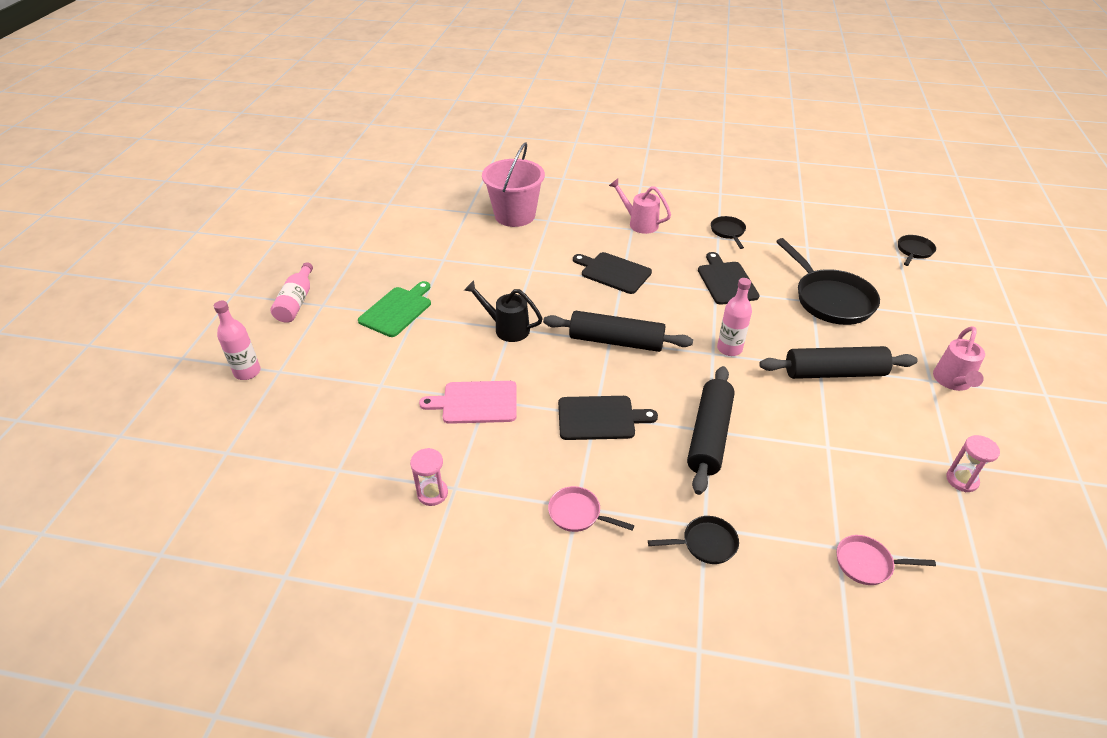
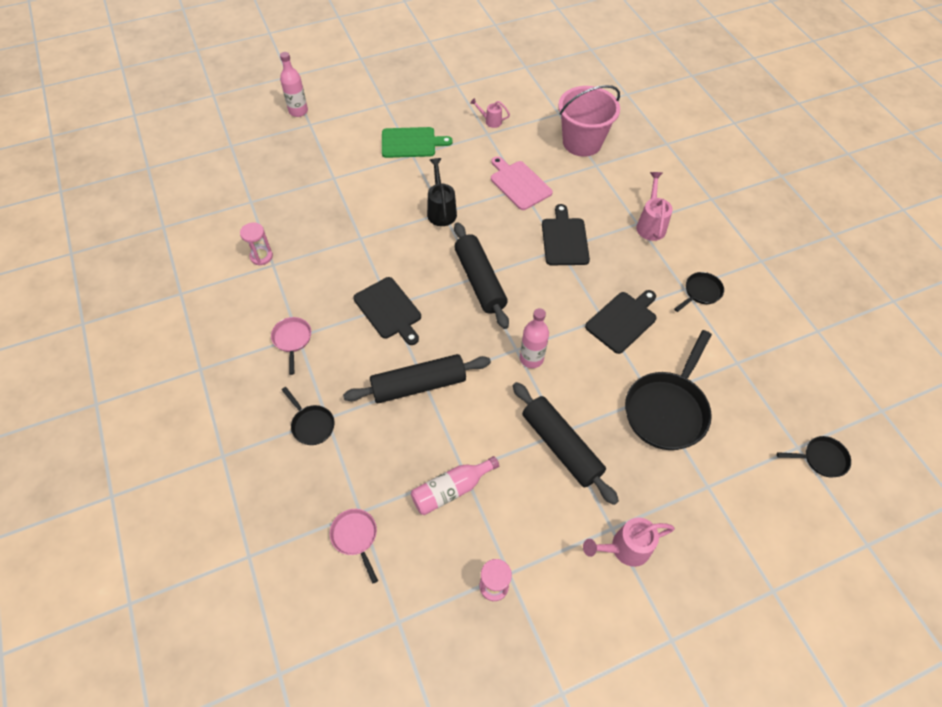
camera: 55 degrees right, 15 degrees up
(296, 302) = (377, 90): pink bottle -> pink bottle (451, 489)
(430, 251) = (490, 121): none -> pink watering can
(476, 402) = (353, 234): pink cutting board -> pink cutting board (519, 184)

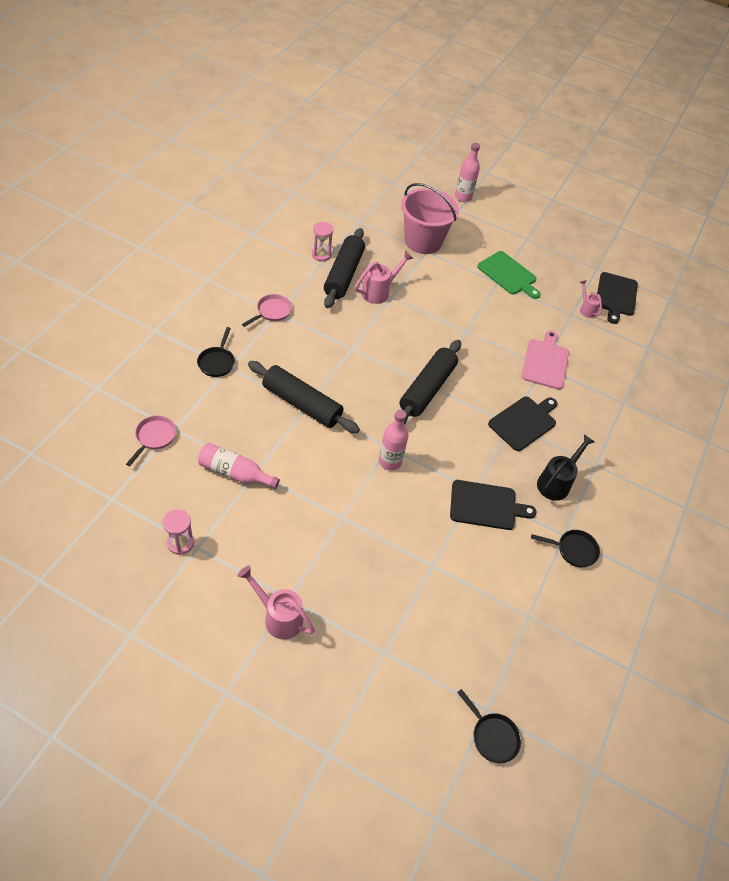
camera: 45 degrees right, 5 degrees down
(389, 310) = (347, 350): black cutting board -> black cutting board (616, 296)
(441, 211) = (466, 329): black watering can -> black watering can (556, 483)
(561, 446) = (330, 524): black rolling pin -> black rolling pin (343, 275)
(582, 142) = (636, 380): pink bucket -> pink bucket (423, 241)
(650, 225) = (605, 475): pink watering can -> pink watering can (378, 292)
(667, 409) = (431, 583): black pan -> none

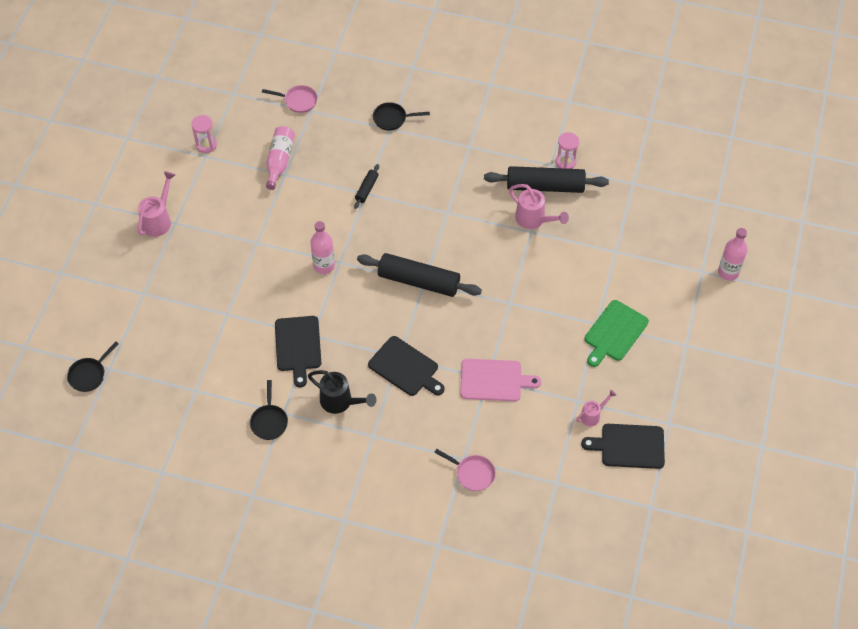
camera: 85 degrees right, 5 degrees up
(272, 312) = (469, 142): pink pan -> pink pan (472, 473)
(302, 404) = (367, 189): black rolling pin -> black rolling pin, size x0.46
(423, 241) = (630, 245): pink bucket -> none

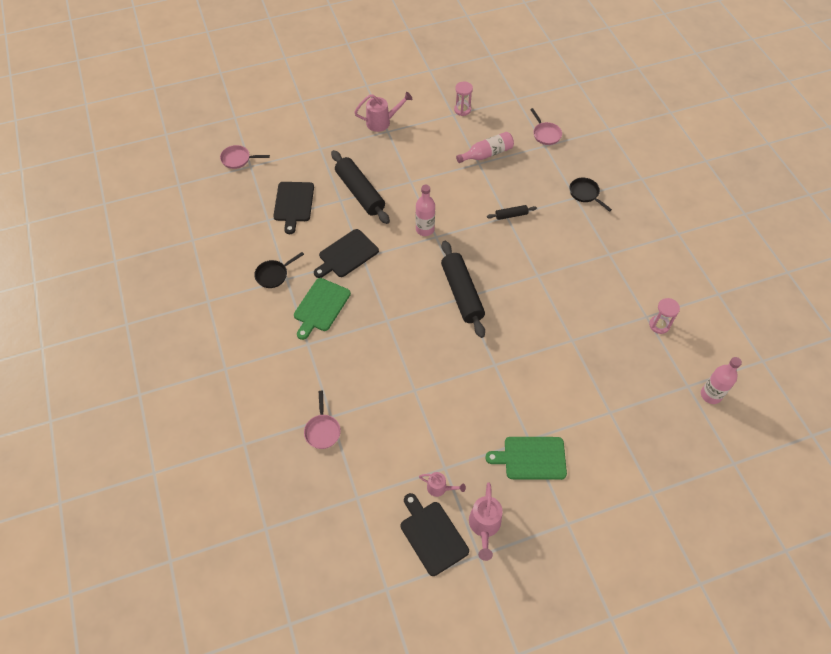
camera: 55 degrees right, 0 degrees up
(89, 374) = (238, 159): black pan -> pink pan
(340, 402) = (321, 307): black watering can -> green cutting board
(405, 368) = (381, 330): black cutting board -> black cutting board (294, 204)
(494, 380) = (416, 395): pink cutting board -> none
(533, 219) = (584, 335): pink watering can -> pink watering can (484, 526)
(545, 186) = (623, 324): black rolling pin -> black rolling pin (360, 192)
(728, 272) = (671, 516): pink bottle -> pink bottle (710, 395)

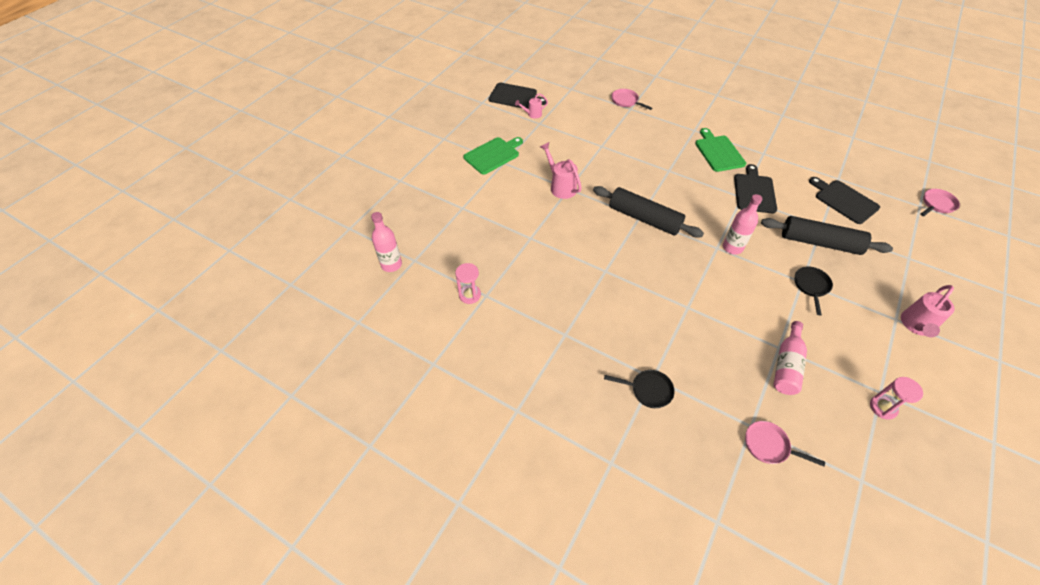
camera: 140 degrees right, 5 degrees down
(274, 275) = (774, 150): black pan -> black pan (811, 286)
(484, 526) = (491, 113): pink watering can -> pink watering can (561, 186)
(511, 215) = (686, 311): black rolling pin -> none

